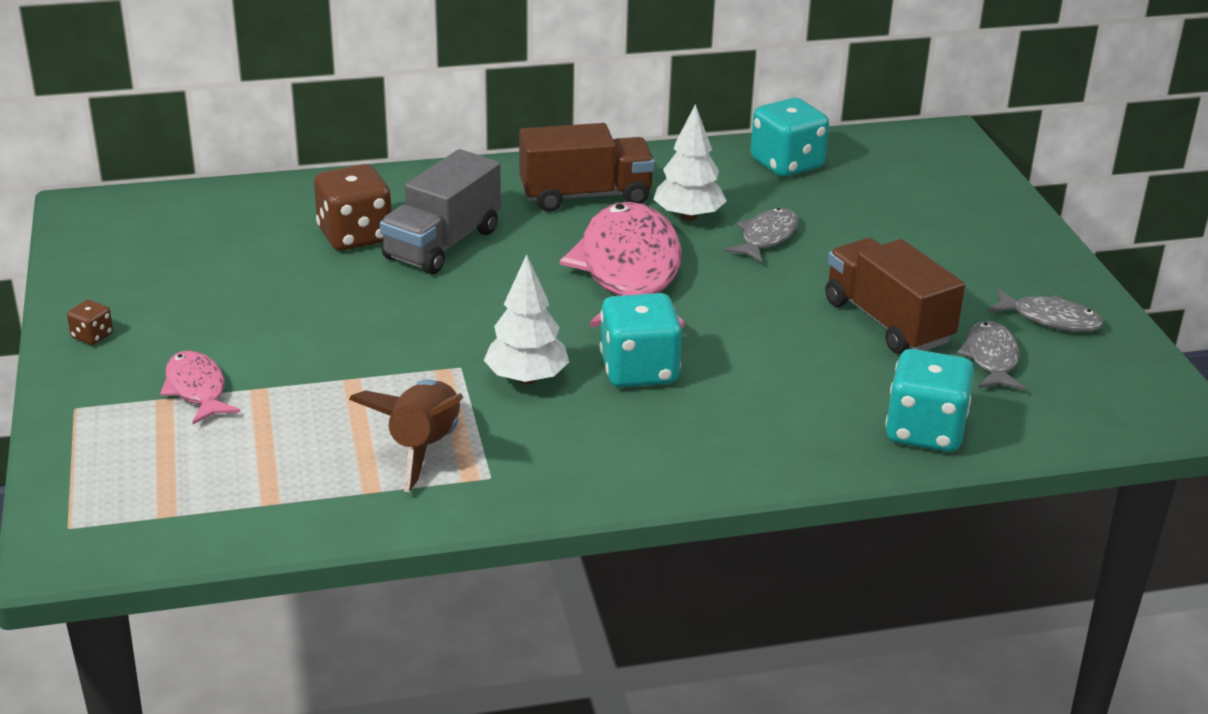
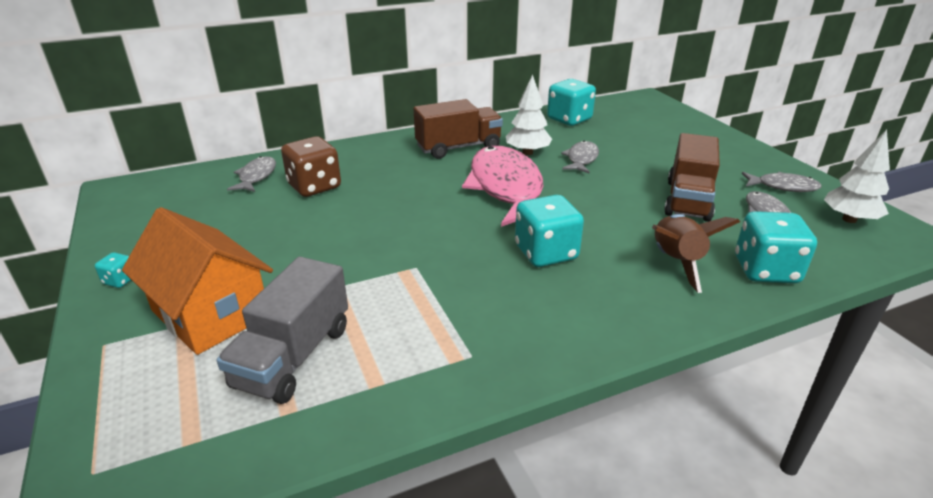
camera: 10 degrees left, 0 degrees up
(92, 336) = (120, 280): brown dice -> turquoise dice
(197, 389) = (210, 313): pink fish -> orange house
(276, 210) = (256, 176): none -> grey fish
(423, 448) = (408, 337): brown rocket -> brown rocket (675, 262)
(442, 244) = (376, 185): grey truck -> grey truck (294, 356)
(527, 378) = (468, 269): white tree -> white tree (849, 219)
(887, 322) = (688, 200): brown truck -> brown truck turned 120 degrees counterclockwise

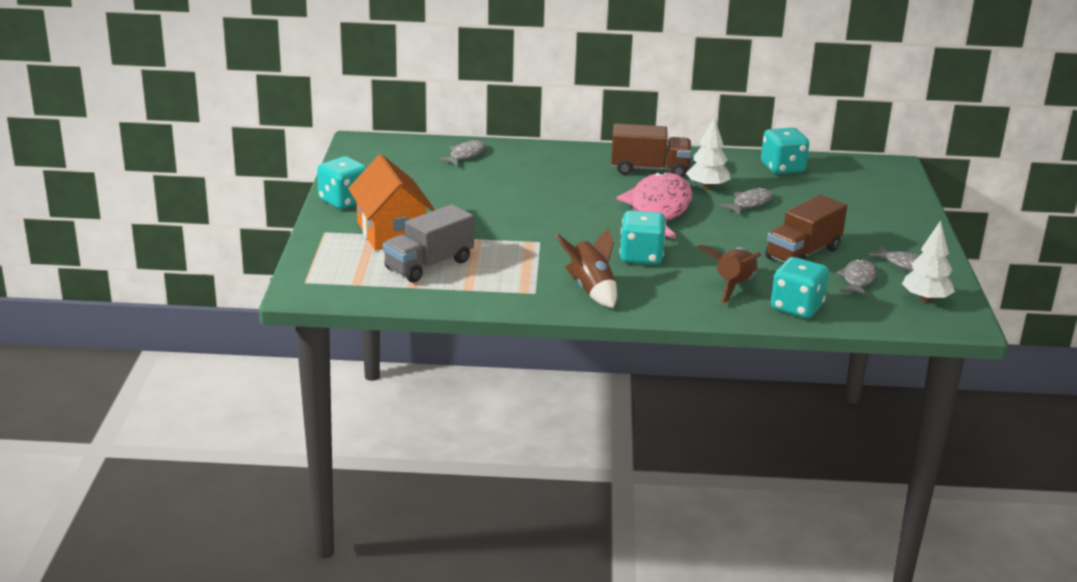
camera: 25 degrees right, 5 degrees down
(120, 280) = (344, 201): turquoise dice -> turquoise dice, size x2.18
(314, 186) = (505, 173): brown dice -> none
(535, 324) = (591, 290): none -> brown rocket

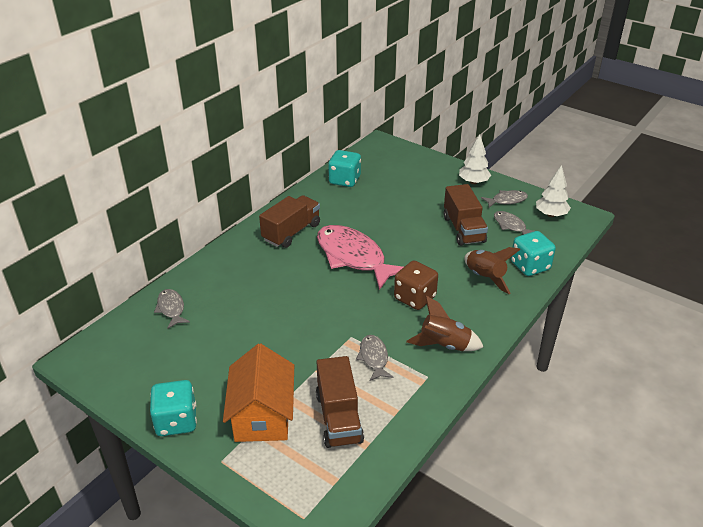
camera: 55 degrees left, 10 degrees up
(391, 232) = (262, 415): orange house -> orange house turned 75 degrees clockwise
(429, 265) = (339, 418): grey truck -> brown truck
(641, 257) = (414, 298): turquoise dice -> brown dice
(707, 187) = (341, 221): white tree -> white tree (473, 182)
(750, 203) = (380, 216): grey fish -> grey fish (374, 358)

